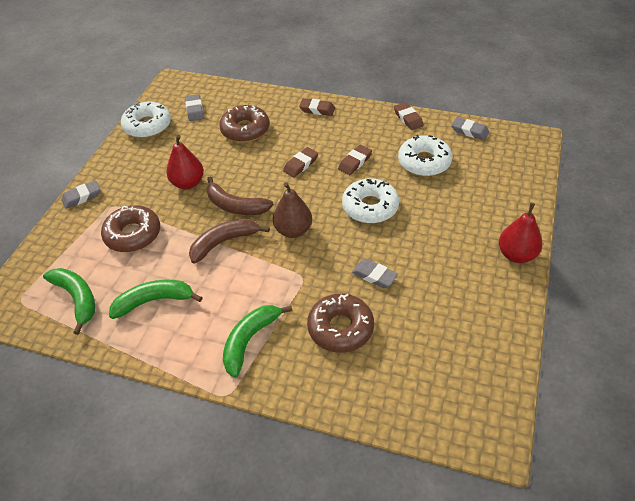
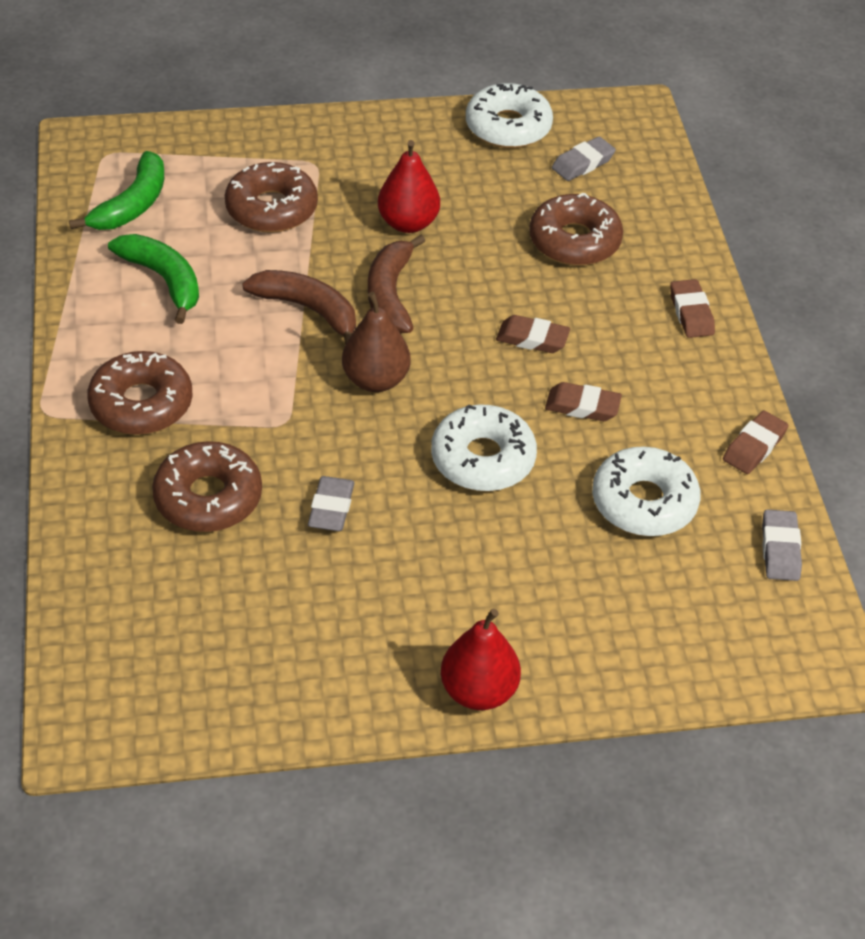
camera: 60 degrees right, 0 degrees up
(82, 197) = (315, 126): grey eraser -> none
(250, 340) = (141, 404): green banana -> brown donut

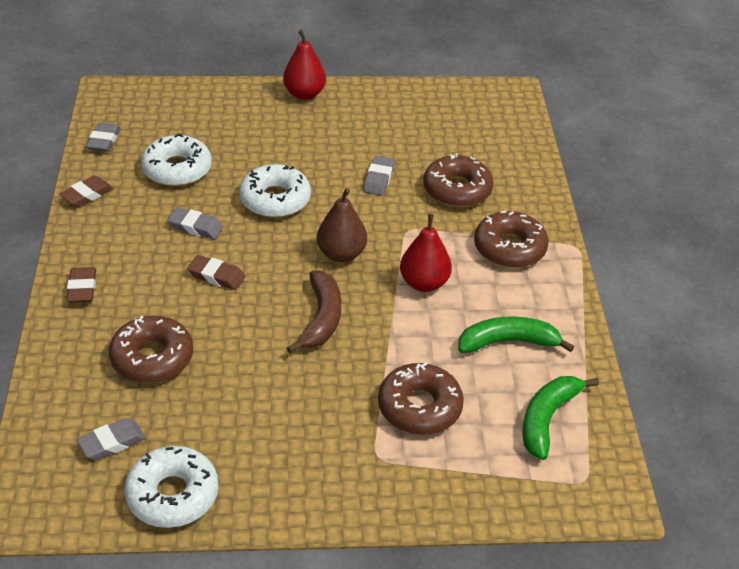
camera: 175 degrees left, 5 degrees down
(163, 280) = (508, 342): green banana -> green banana turned 120 degrees clockwise
(308, 310) = (389, 309): brown banana -> none
(408, 223) = (296, 384): red pear -> red pear (424, 283)
(582, 406) = (195, 227): brown eraser -> grey eraser

